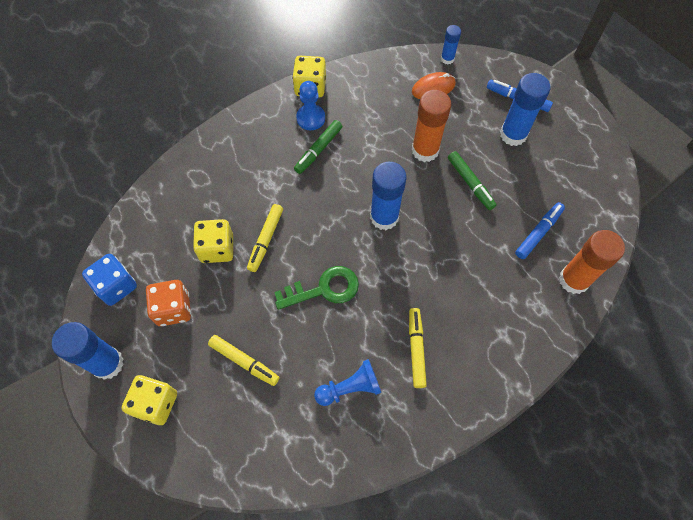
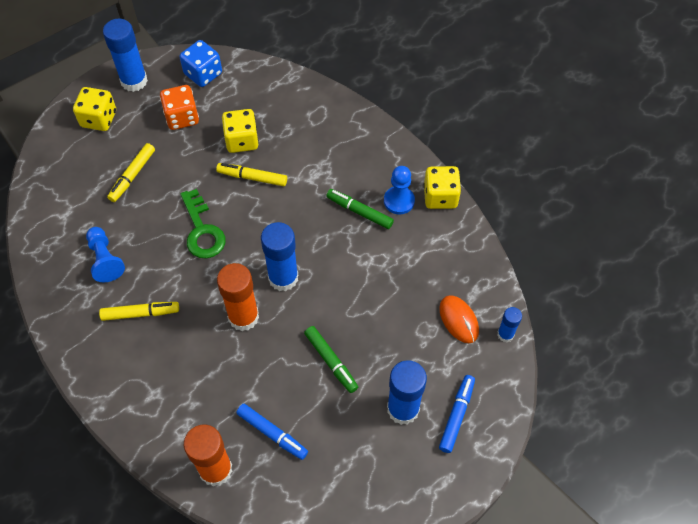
camera: 85 degrees right, 5 degrees down
(425, 150) = (370, 314): orange glue stick -> orange glue stick (243, 317)
(470, 183) = (331, 361): green marker -> green marker turned 90 degrees counterclockwise

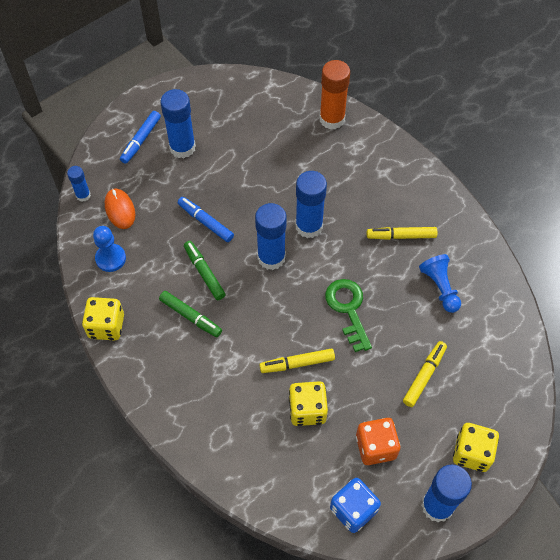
camera: 175 degrees left, 0 degrees up
(243, 317) = (309, 226): orange glue stick -> blue glue stick
(252, 177) = (297, 363): yellow marker -> yellow marker turned 150 degrees clockwise
(272, 433) = (287, 138): blue marker -> blue marker (205, 222)
(331, 361) = (235, 185): green marker -> green marker (204, 273)
(399, 201) = (149, 325): blue pawn -> blue pawn (110, 258)

